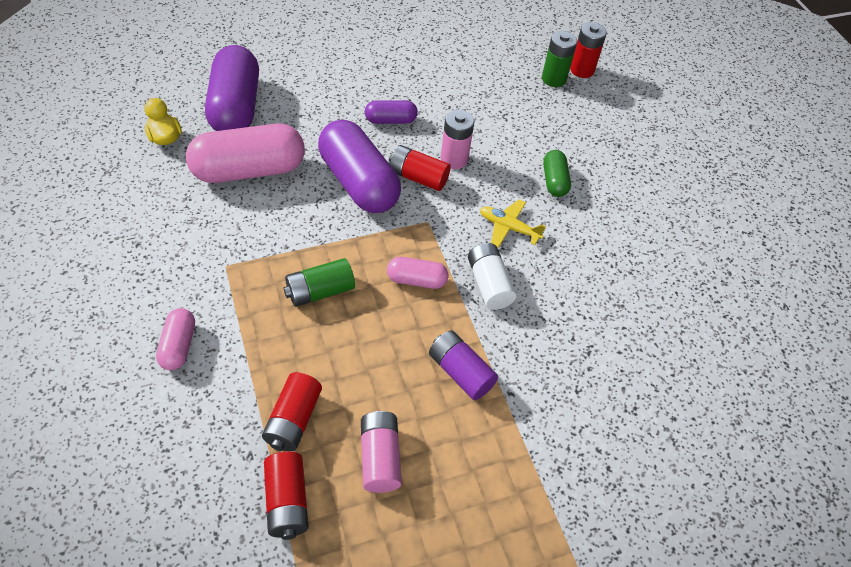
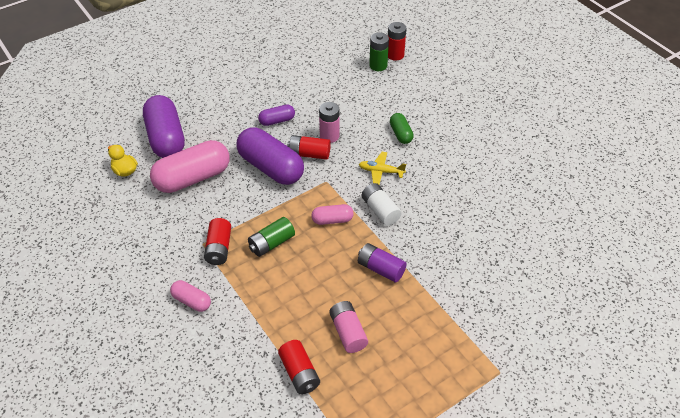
camera: 10 degrees left, 5 degrees down
(178, 346) = (192, 301): pink capsule -> pink capsule turned 45 degrees counterclockwise
(293, 420) = (285, 325): red battery -> red battery (219, 248)

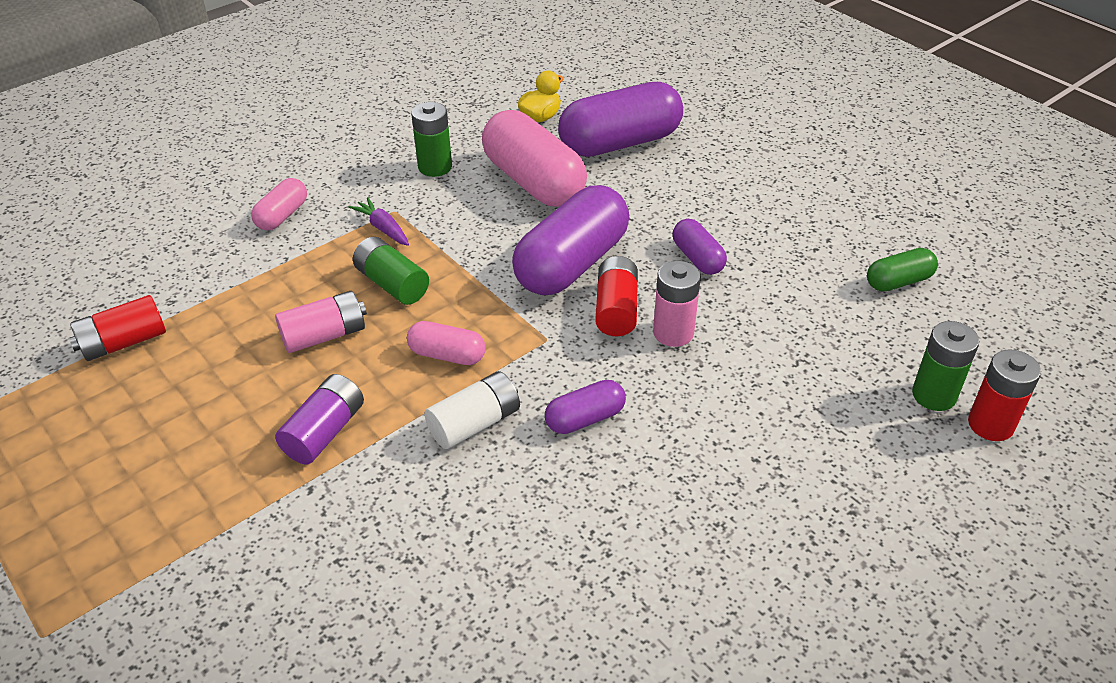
camera: 85 degrees right, 5 degrees down
(162, 223) = (435, 167): none -> green battery
(219, 248) = (383, 228): red battery -> purple carrot
(332, 220) = (447, 355): pink capsule -> pink capsule turned 60 degrees counterclockwise
(348, 332) = (189, 395): pink battery -> pink battery (324, 335)
(381, 171) = (585, 418): yellow plane -> purple capsule
(401, 134) = (709, 447): green capsule -> green capsule (898, 281)

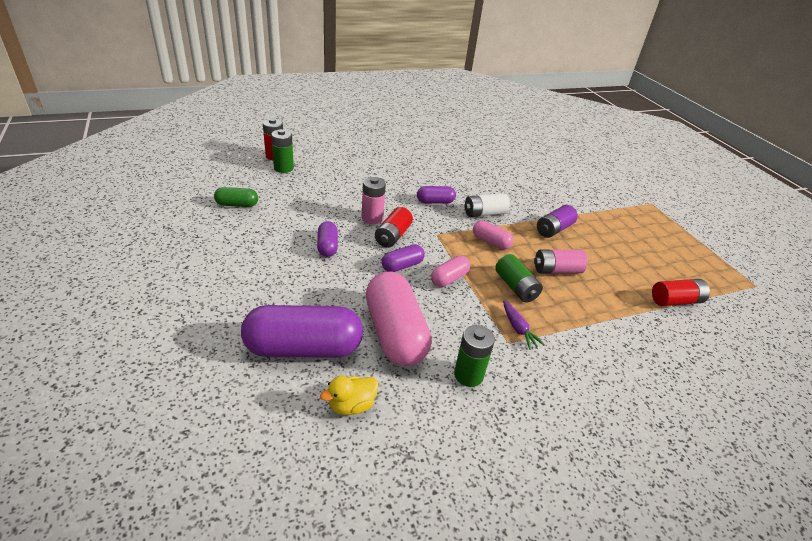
camera: 165 degrees left, 5 degrees down
(282, 216) = (596, 365): pink capsule -> pink capsule (449, 278)
(572, 264) = (402, 266): purple capsule -> purple capsule, size x0.49

